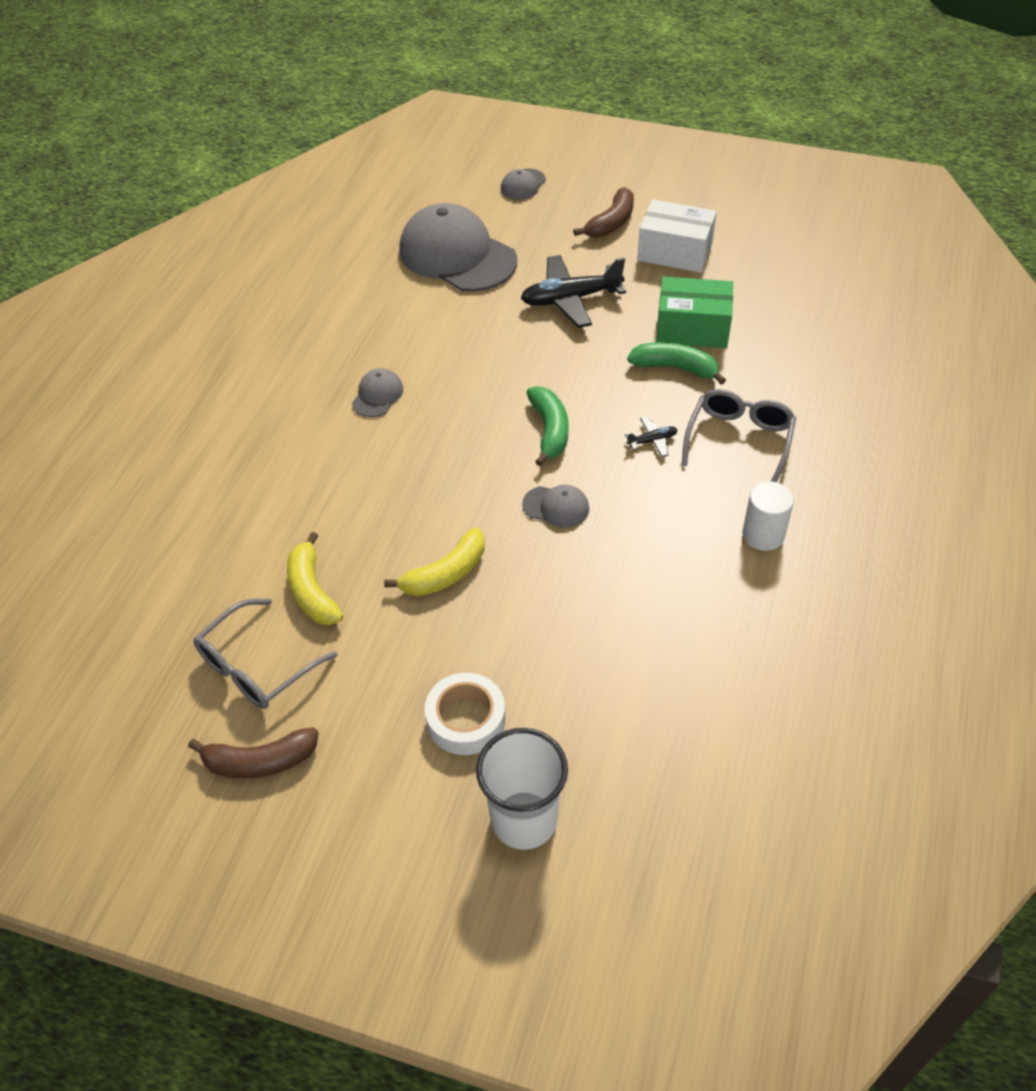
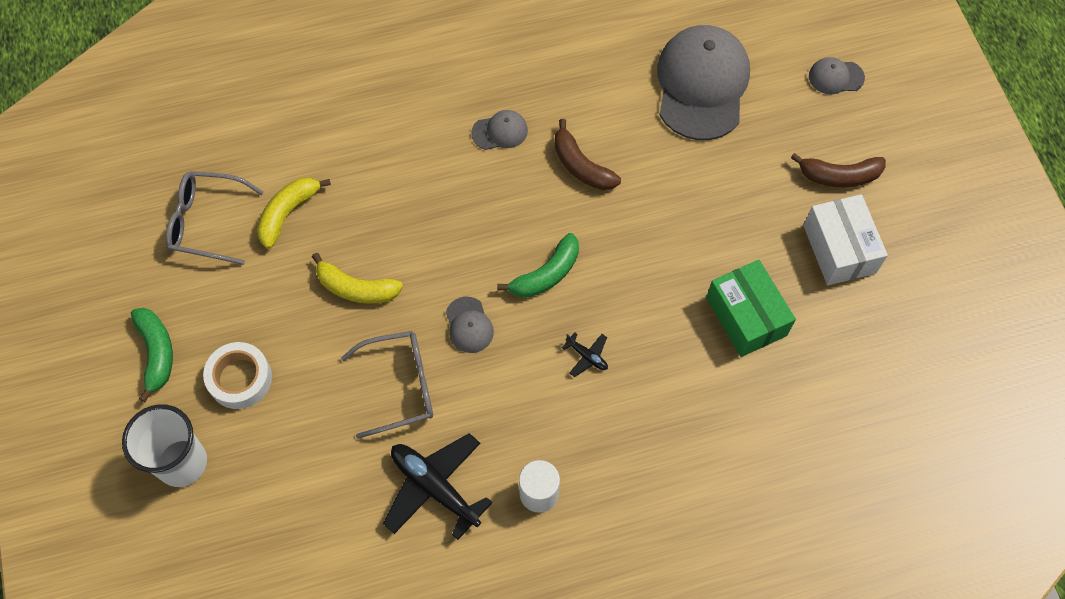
camera: 55 degrees right, 15 degrees up
(260, 761) = (137, 274): brown banana -> brown banana (581, 166)
(570, 299) = (712, 201): black plane -> black plane (435, 487)
(675, 368) = (686, 329): green banana -> green banana (156, 353)
(739, 440) = (634, 423): grey glasses -> grey glasses (400, 386)

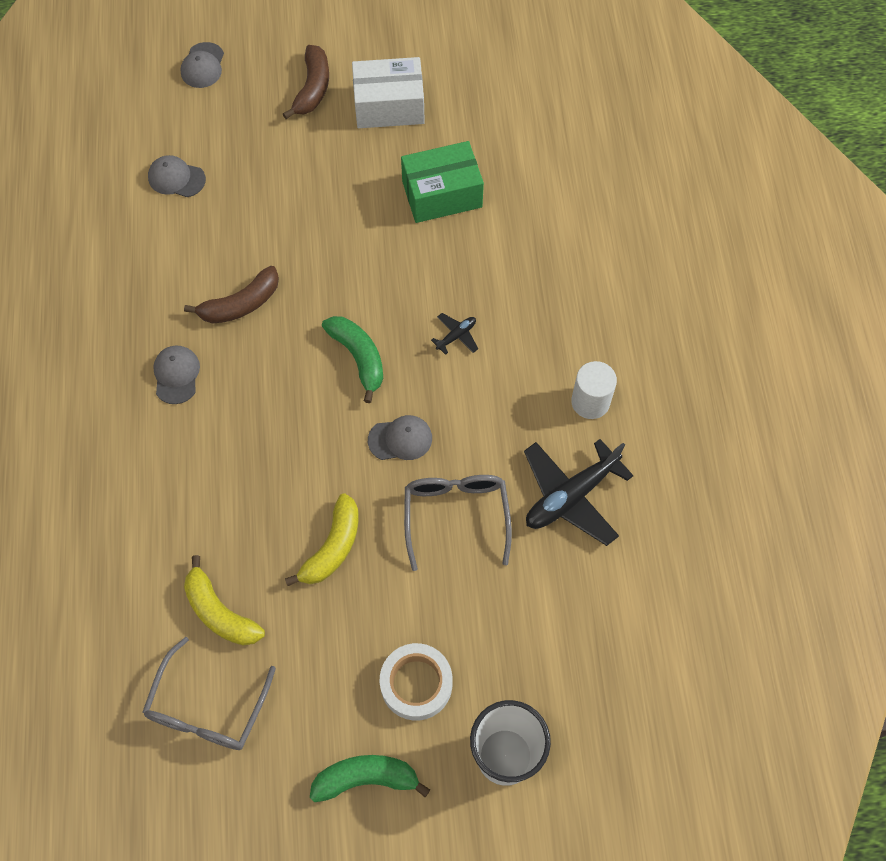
camera: 80 degrees left, 0 degrees up
(702, 85) = (176, 178): grey cap -> grey cap, size x0.43

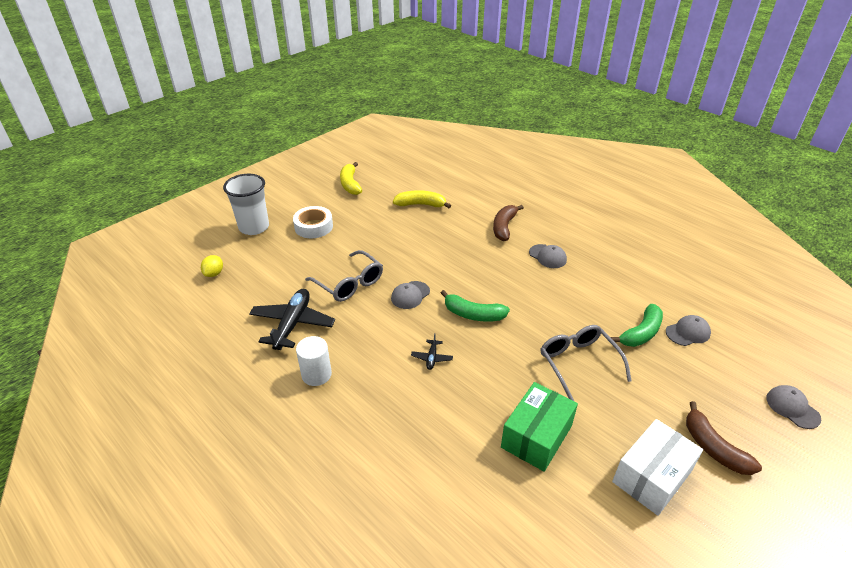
camera: 140 degrees right, 25 degrees down
(207, 708) = (392, 183): grey glasses -> grey glasses (578, 363)
(241, 304) = (563, 299): brown banana -> brown banana (504, 227)
(332, 547) = (397, 244): yellow banana -> yellow banana (350, 184)
(366, 779) = (309, 197): green banana -> green banana (641, 333)
(619, 677) = (214, 273): none -> yellow lemon

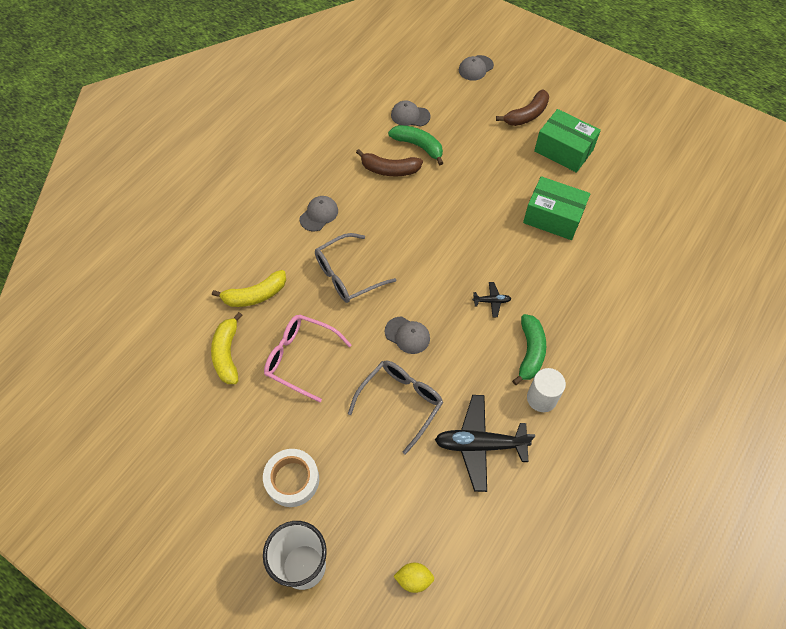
camera: 100 degrees left, 20 degrees up
(350, 184) = (178, 459): yellow banana -> yellow banana (255, 295)
(406, 236) = (300, 358): none -> pink glasses
(473, 314) = (424, 273): green banana -> green banana (530, 352)
(504, 227) = (269, 257): brown banana -> brown banana (389, 169)
(578, 363) = (466, 190): grey glasses -> grey glasses (347, 275)
(651, 476) = (563, 150): white box -> green box
(688, 332) = (410, 115): grey cap -> grey cap turned 45 degrees counterclockwise

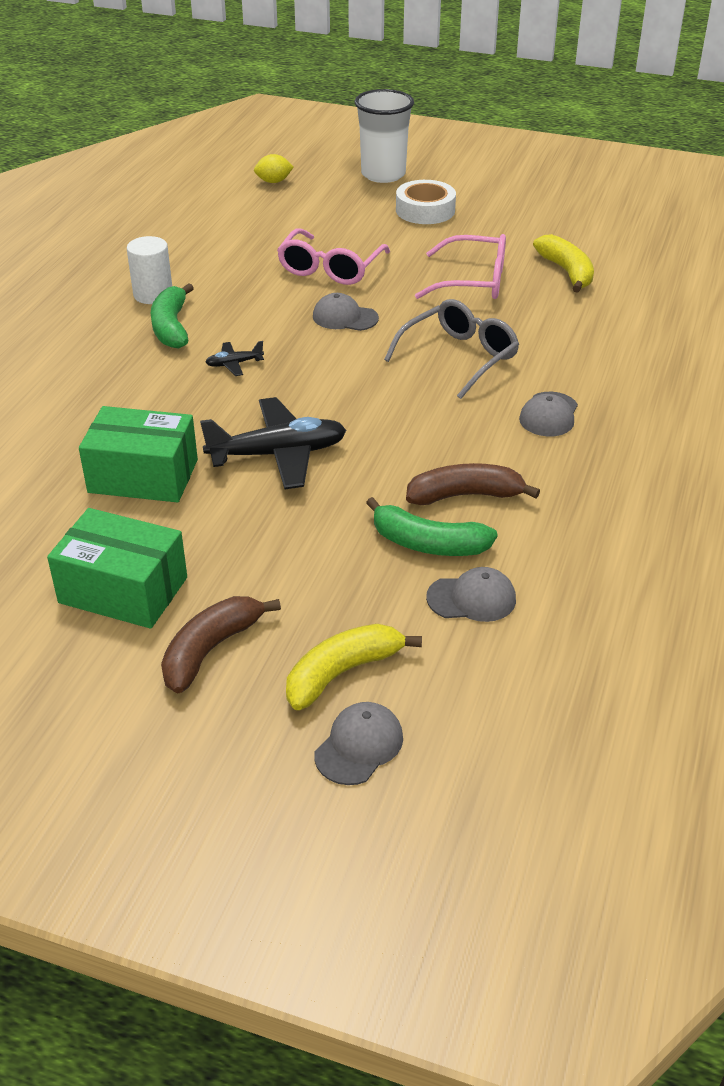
camera: 165 degrees right, 20 degrees down
(255, 295) = (575, 321): yellow banana -> yellow banana (342, 673)
(401, 402) = (330, 268): grey glasses -> pink glasses
(480, 445) = (225, 255): black plane -> black plane (278, 454)

